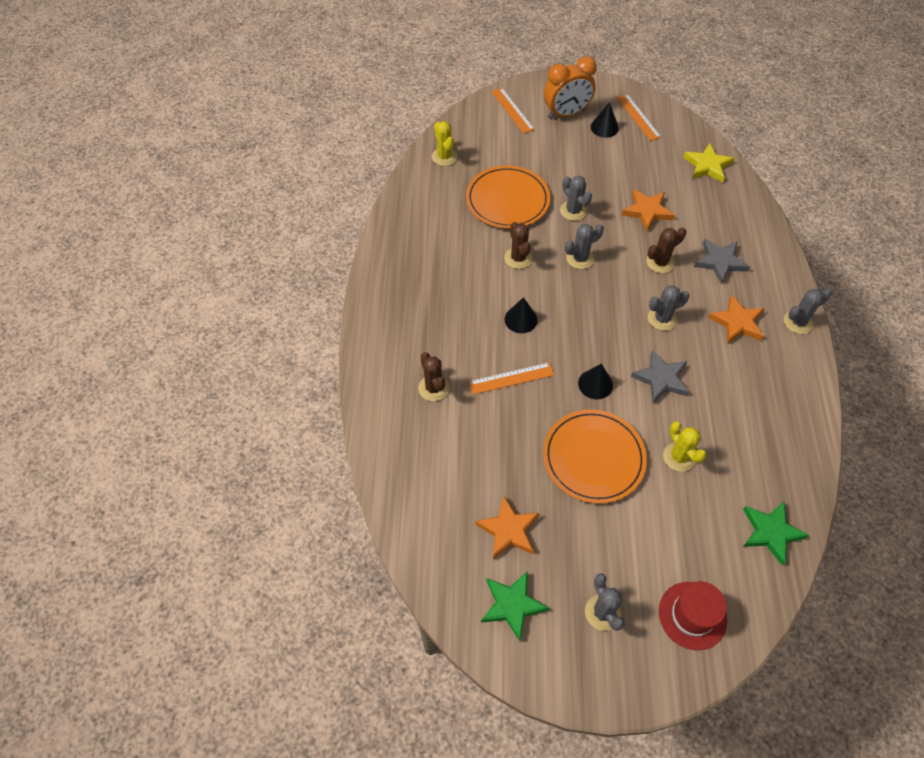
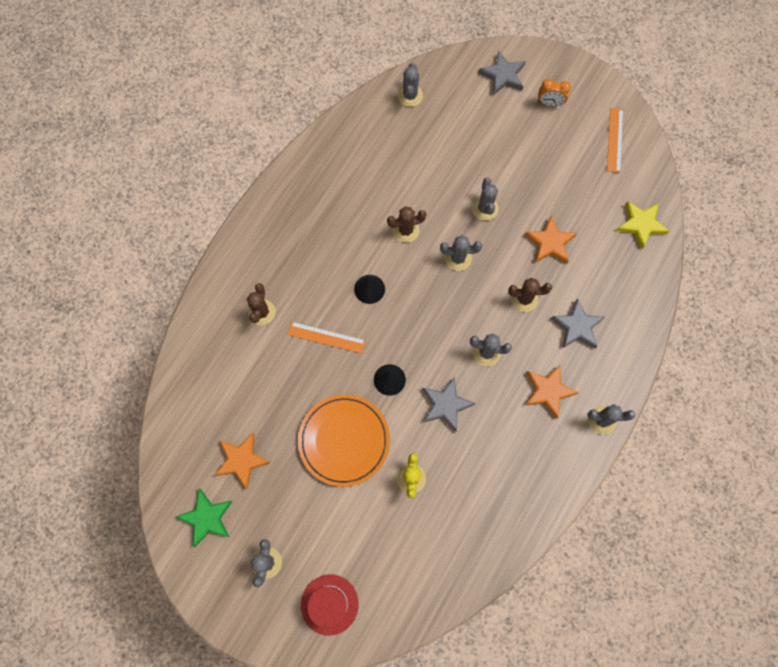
camera: 30 degrees right, 15 degrees up
(444, 157) = (410, 96): yellow cactus -> grey cactus
(507, 200) = (435, 168): orange plate -> none
(512, 110) = (503, 75): orange ruler -> grey star
(518, 258) = (406, 230): brown cactus -> brown cactus turned 60 degrees clockwise
(566, 114) = (550, 103): orange clock -> orange clock, size x0.56
(604, 127) = (575, 135): black cone -> none
(770, 532) = (436, 580): green star -> none

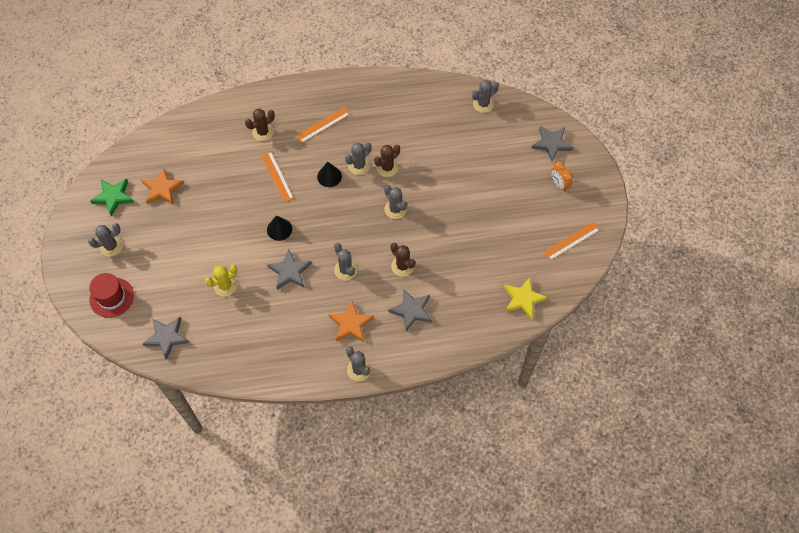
camera: 50 degrees right, 10 degrees down
(304, 251) = (322, 125): none -> orange ruler
(344, 440) = (219, 233): orange plate -> none
(406, 230) = (387, 167): brown cactus -> brown cactus turned 75 degrees counterclockwise
(423, 579) = (167, 337): none -> grey star
(485, 208) = (445, 200): grey cactus -> grey cactus (359, 165)
(550, 243) = (456, 254): orange star -> none

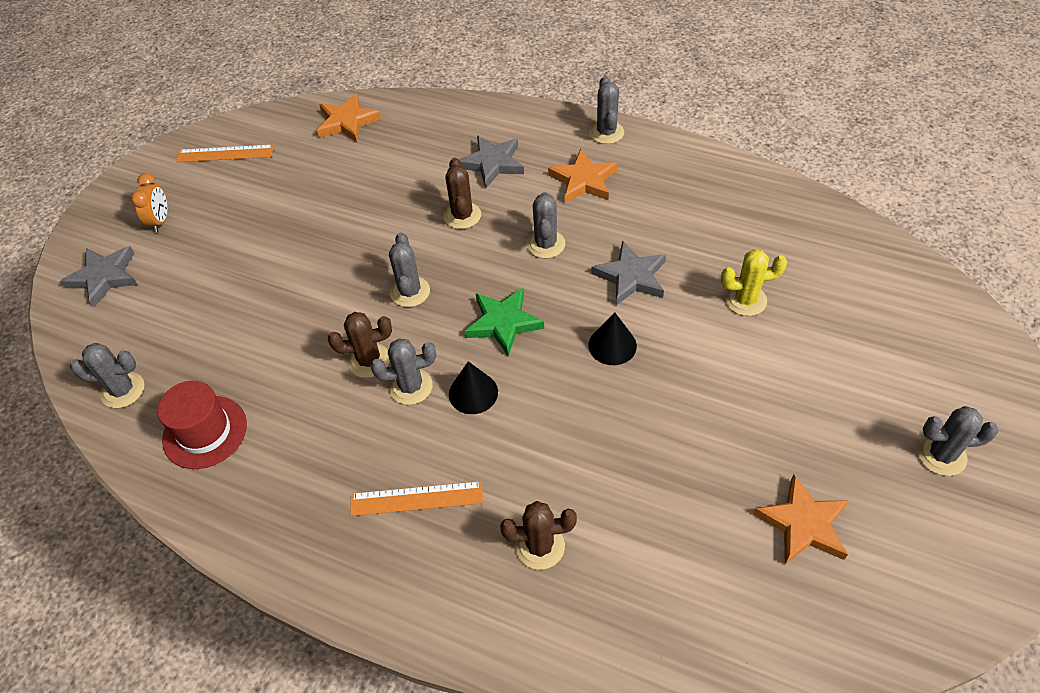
camera: 145 degrees left, 10 degrees down
(111, 297) = (956, 365): red hat -> red hat (205, 432)
(113, 197) = (917, 558): green star -> green star (503, 323)
(167, 337) = (870, 269): grey star -> none
(277, 176) = (565, 438): orange ruler -> none
(523, 299) = (347, 122): yellow star -> orange star

